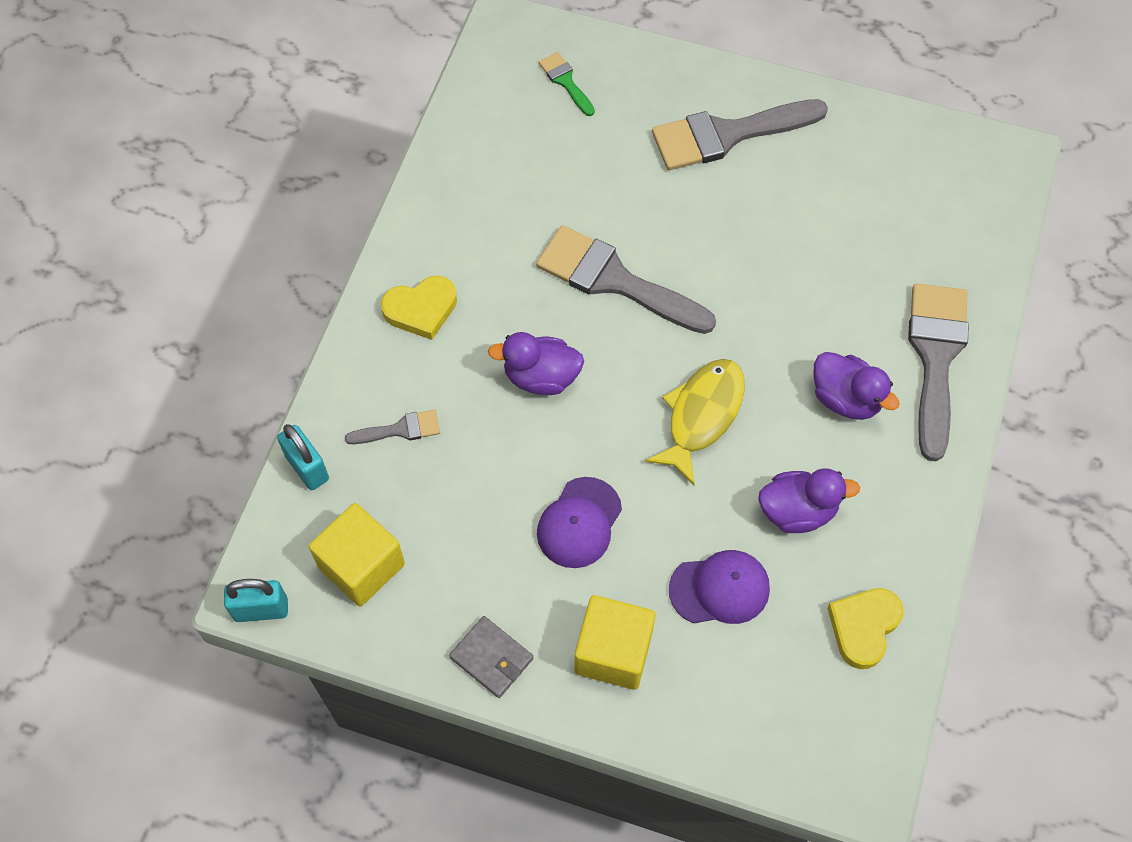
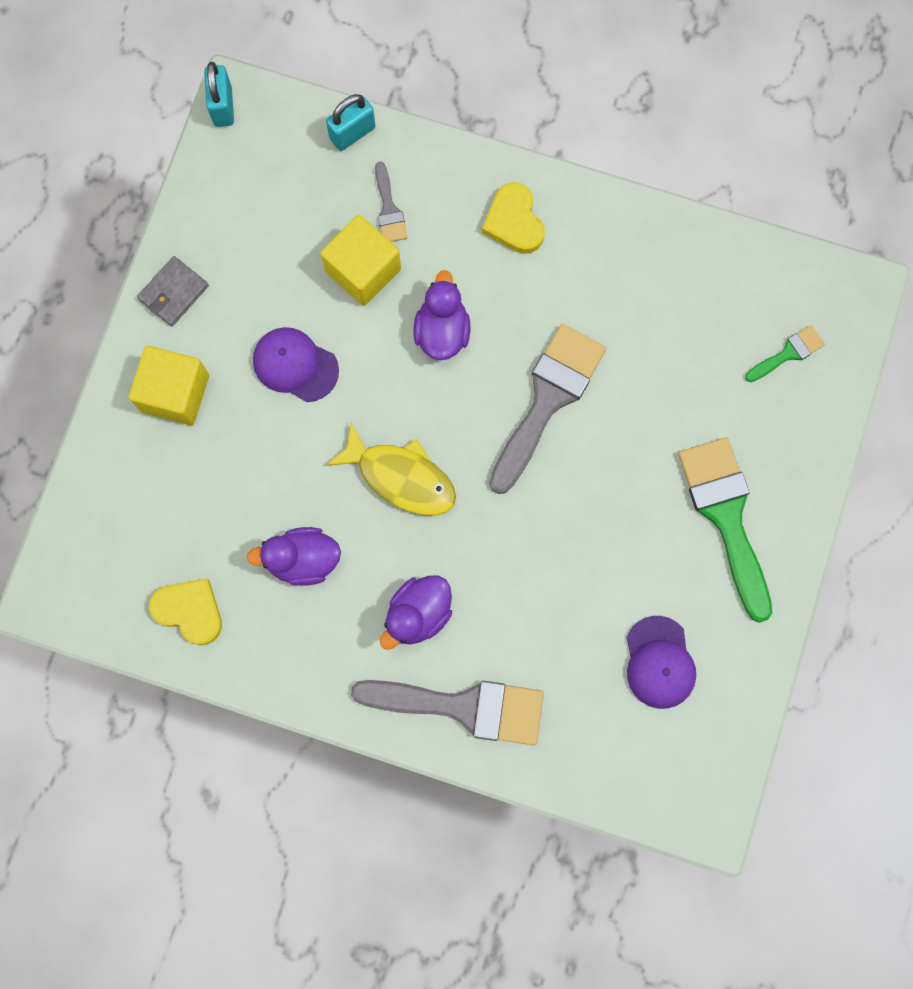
camera: 90 degrees right, 15 degrees up
(361, 566) = (259, 183): yellow cube -> yellow cube (363, 270)
(719, 589) = (229, 486): purple cap -> purple cap (659, 662)
(727, 135) = (726, 516): grey brush -> green brush
(797, 511) = (303, 560): purple duck -> purple duck turned 90 degrees clockwise

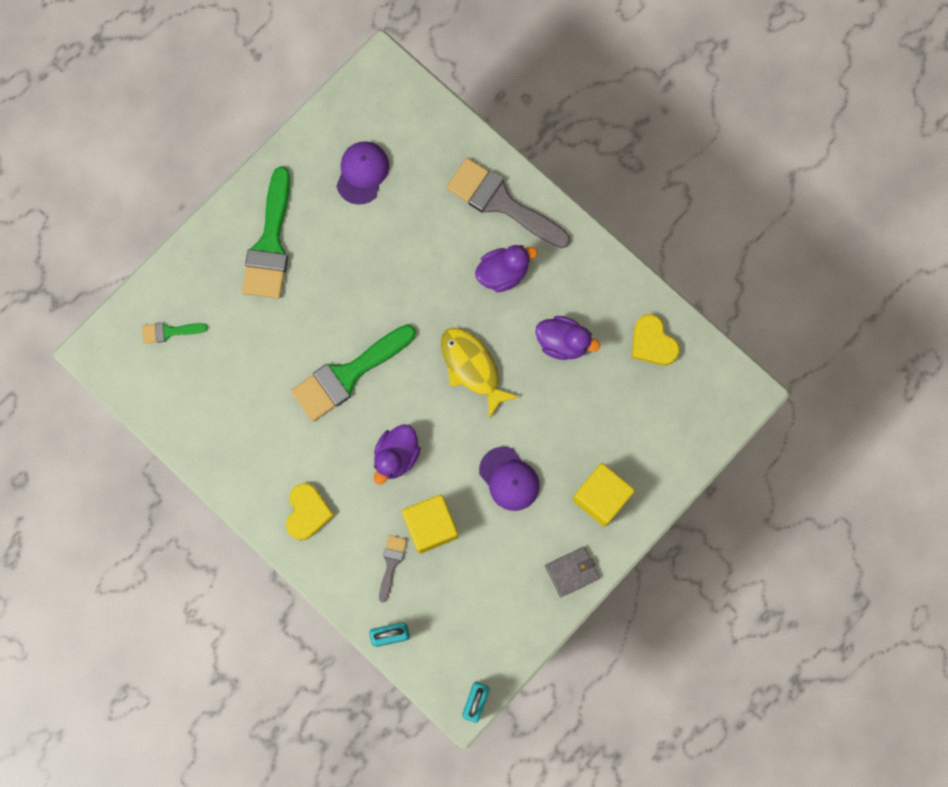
camera: 155 degrees left, 0 degrees up
(548, 399) = (347, 375): grey brush -> green brush

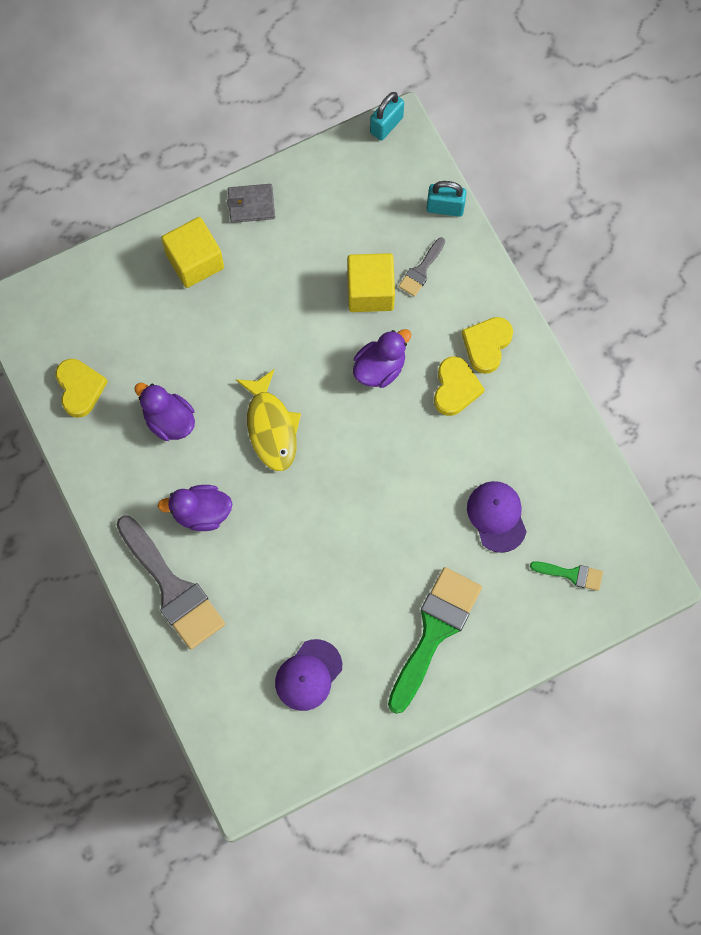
camera: 160 degrees left, 5 degrees down
(322, 461) = (455, 388): none -> yellow heart
(347, 375) = (400, 464): green brush -> none
(509, 479) = (277, 308): purple cap -> purple cap (497, 516)

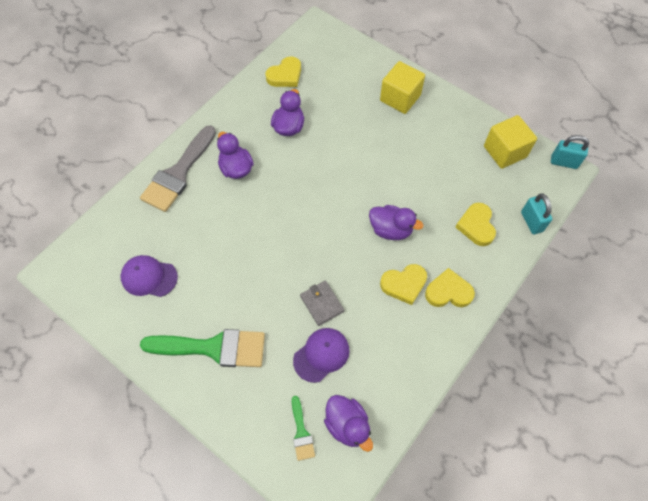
camera: 65 degrees right, 10 degrees down
(251, 204) = (456, 111): grey wallet -> grey wallet (322, 304)
(271, 427) = (313, 183): yellow fish -> none
(370, 291) = (441, 201): yellow cube -> yellow cube (504, 151)
(421, 270) = (476, 226): grey brush -> yellow heart
(584, 524) = (347, 425): none -> purple duck

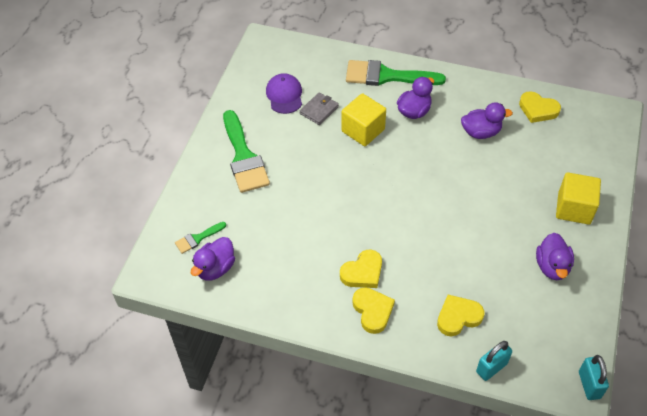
camera: 70 degrees right, 10 degrees down
(178, 173) = (386, 76): grey brush -> green brush
(321, 355) = (268, 231): purple cap -> none
(322, 304) = (314, 216): grey wallet -> grey wallet (319, 110)
(391, 230) = (414, 245): purple duck -> purple duck (552, 267)
(404, 284) = (362, 272): yellow heart -> yellow heart turned 90 degrees counterclockwise
(504, 151) = (566, 322): yellow cube -> yellow cube (363, 130)

